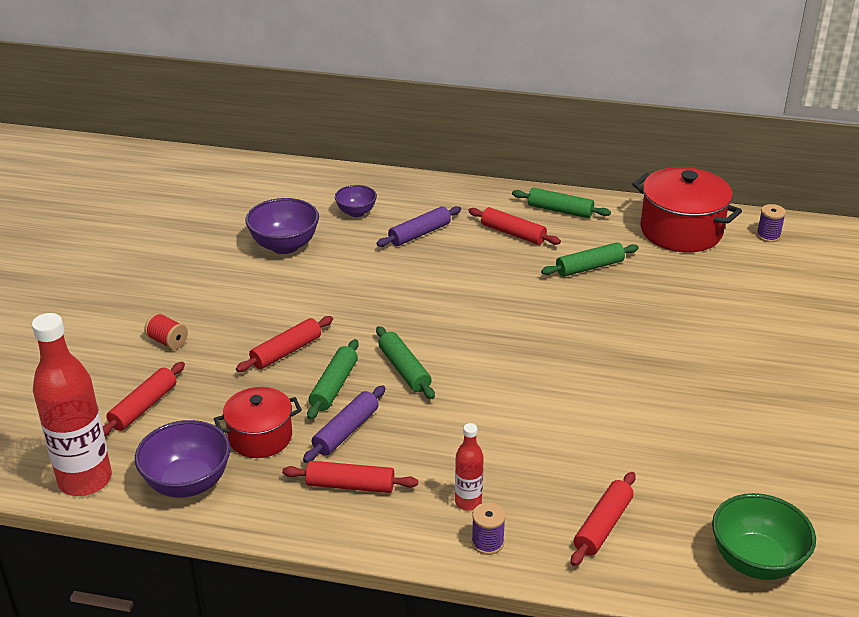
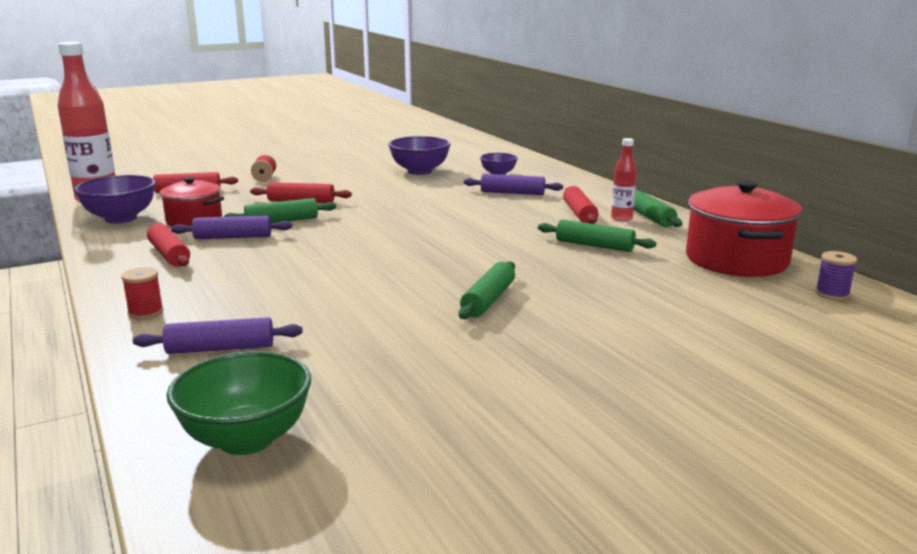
camera: 50 degrees right, 15 degrees down
(404, 370) = (335, 232): green rolling pin -> green rolling pin (488, 300)
(468, 502) = (193, 292): red bottle -> red bottle (621, 219)
(487, 542) = (146, 312): purple spool -> red spool
(603, 526) = (220, 348): red rolling pin -> purple rolling pin

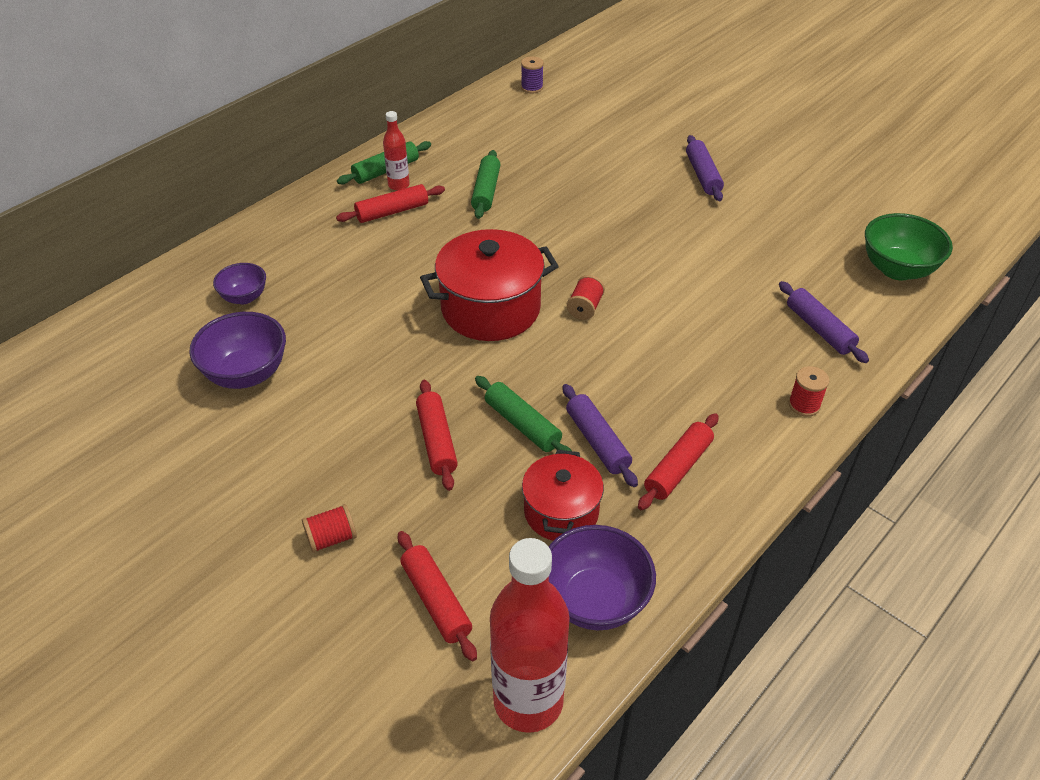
camera: 110 degrees left, 25 degrees up
(381, 256) = (585, 308): none -> red spool
(488, 300) = (642, 224): green rolling pin -> none
(512, 193) = (330, 269): purple rolling pin -> purple rolling pin (702, 175)
(736, 260) = (483, 123): red pot -> red pot (490, 308)

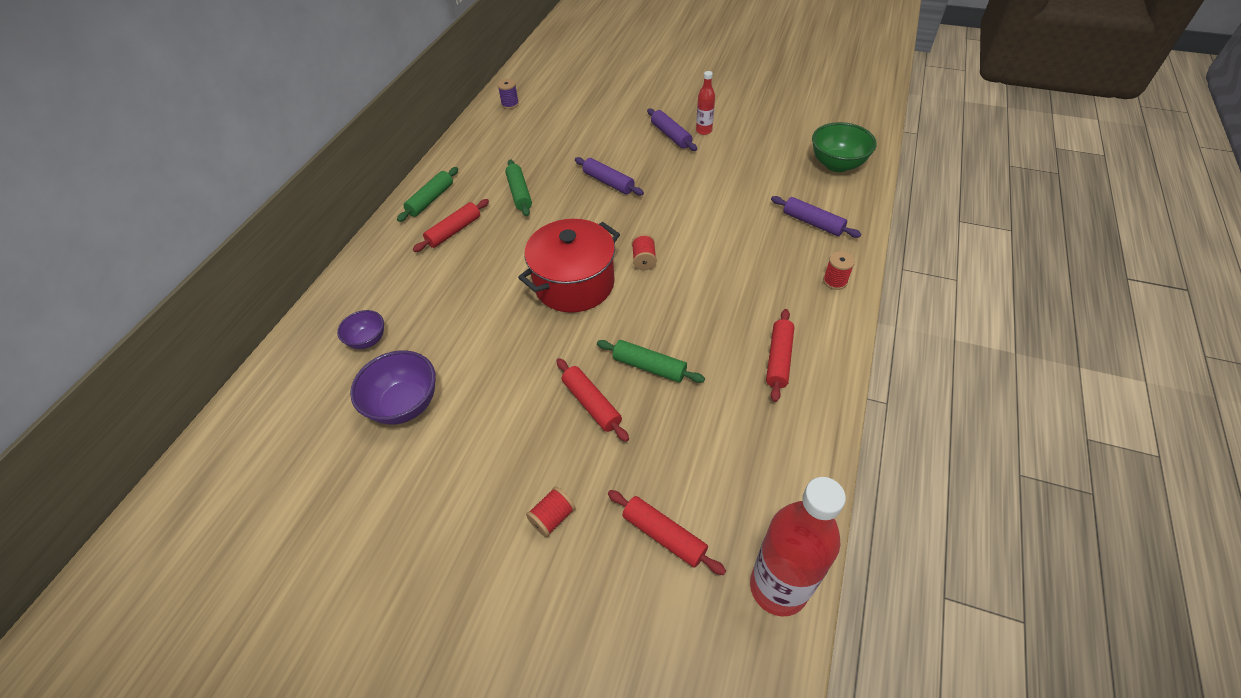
camera: 20 degrees left, 5 degrees up
(398, 185) = (447, 208): red bottle -> red bottle (704, 131)
(561, 512) = (716, 425): red pot -> none
(594, 600) = (780, 485): purple bowl -> none
(597, 441) = (711, 360): purple rolling pin -> purple rolling pin (608, 182)

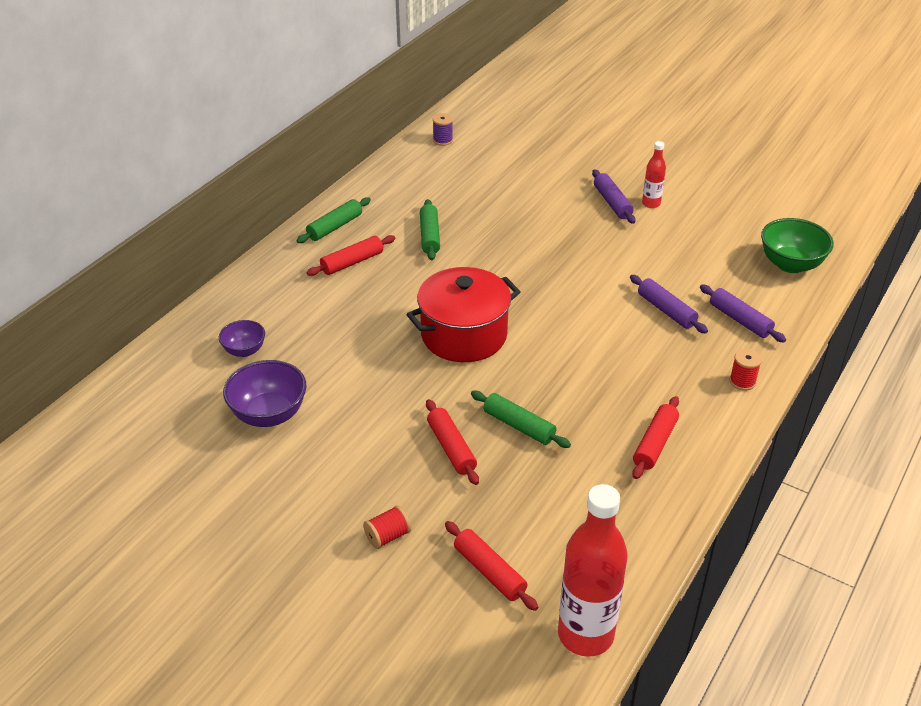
camera: 10 degrees right, 10 degrees down
(608, 182) = (528, 241): purple rolling pin -> purple rolling pin (666, 310)
(644, 260) = (543, 325): red spool -> none

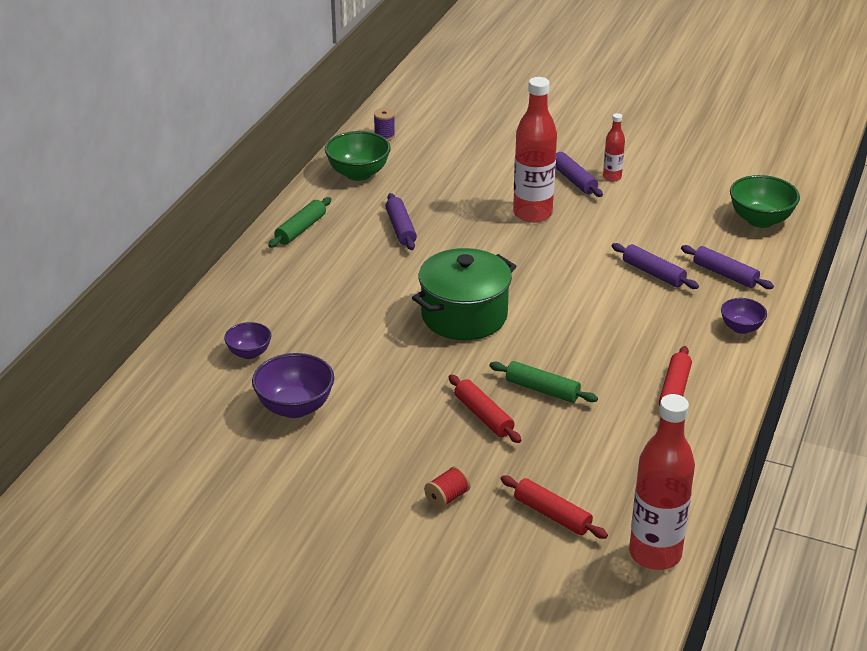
camera: 10 degrees left, 5 degrees down
(352, 262) = (330, 261): red rolling pin -> none
(406, 176) = (358, 174): none -> green bowl
(429, 236) = (400, 228): green rolling pin -> purple rolling pin
(464, 335) = (464, 316): red pot -> green pot
(562, 234) = (532, 213): none -> red bottle
(742, 381) = (741, 328): red spool -> purple bowl

